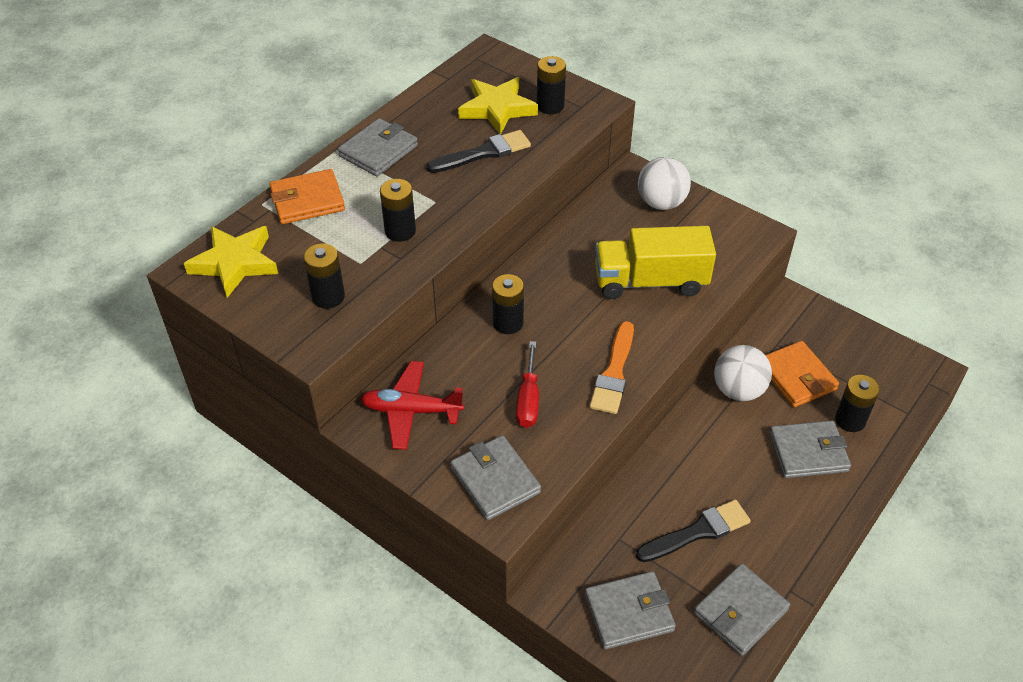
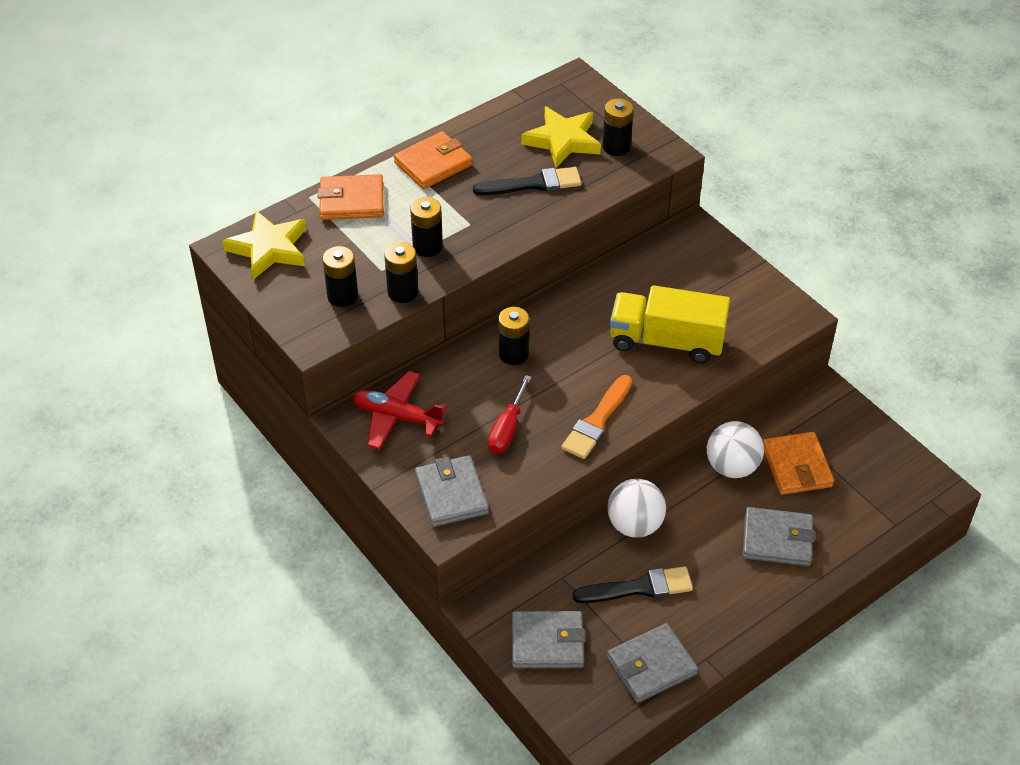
camera: 15 degrees right, 0 degrees up
(378, 151) = (433, 164): grey wallet -> orange wallet
(661, 203) = (709, 265): white ball -> white ball (634, 525)
(850, 420) = (833, 519): black battery -> black battery (403, 292)

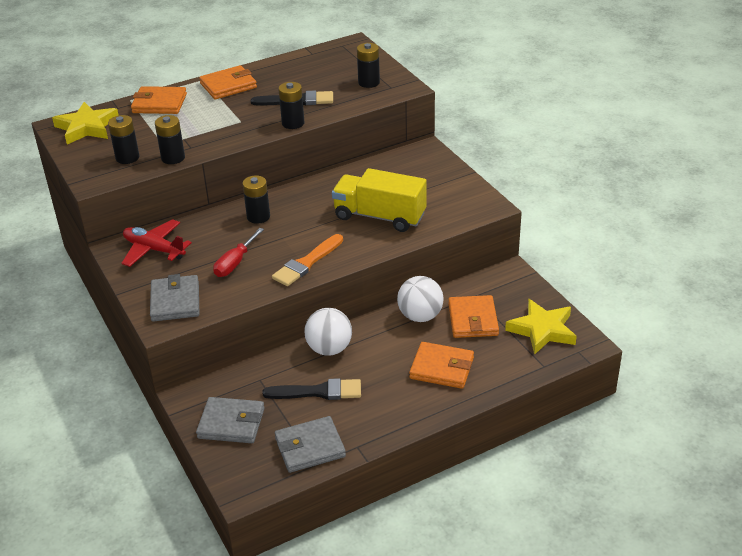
camera: 10 degrees right, 10 degrees down
(427, 247) = (203, 132): black battery -> black battery (293, 123)
(562, 141) = (330, 77): yellow star -> yellow star (542, 330)
(777, 539) = (442, 368): grey wallet -> orange wallet

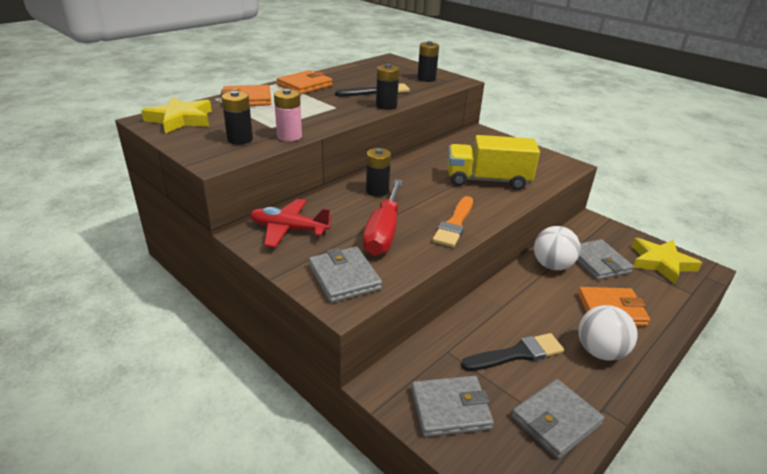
camera: 20 degrees left, 5 degrees down
(173, 158) = (289, 136): black battery -> pink battery
(235, 263) = (383, 232): red screwdriver -> red screwdriver, size x1.57
(329, 349) = (494, 307): white ball -> white ball (600, 351)
(473, 320) = (598, 262): orange wallet -> grey wallet

